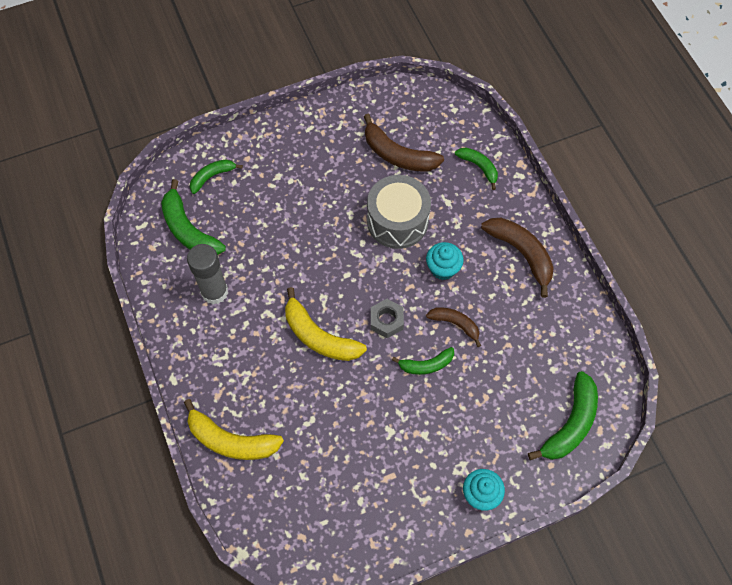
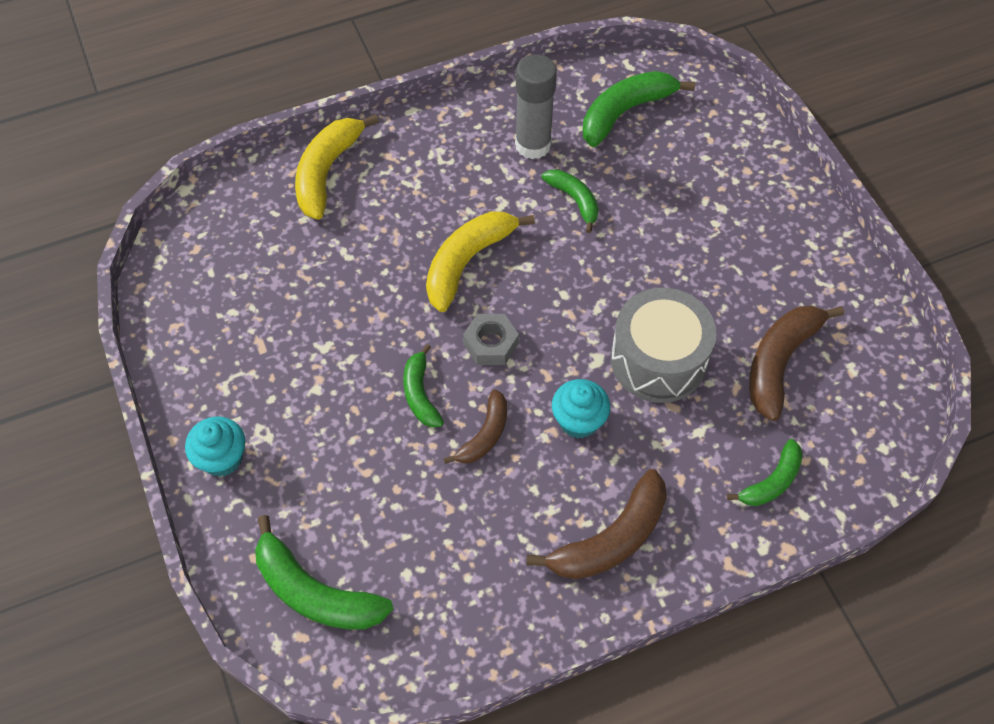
camera: 90 degrees right, 5 degrees down
(212, 176) = (711, 133): green banana -> green banana (574, 200)

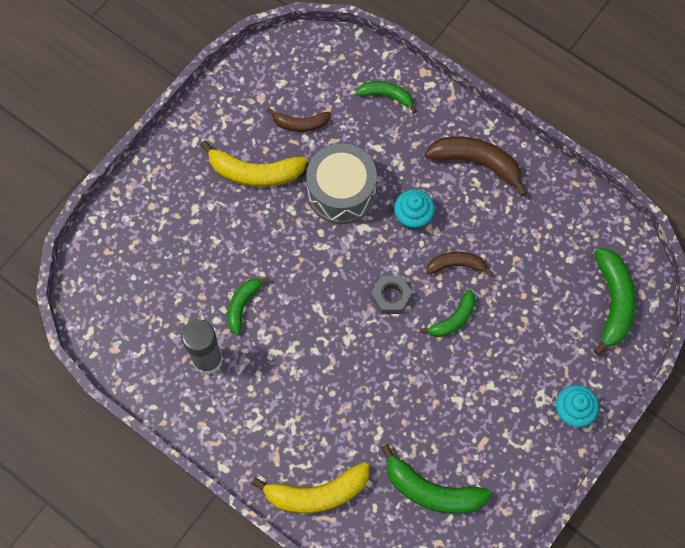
camera: 120 degrees left, 10 degrees up
(468, 262) = (336, 347): yellow banana -> yellow banana (254, 172)
(625, 112) = (140, 311): green banana -> green banana (431, 490)
(780, 361) = (300, 124): brown banana -> brown banana, size x0.60

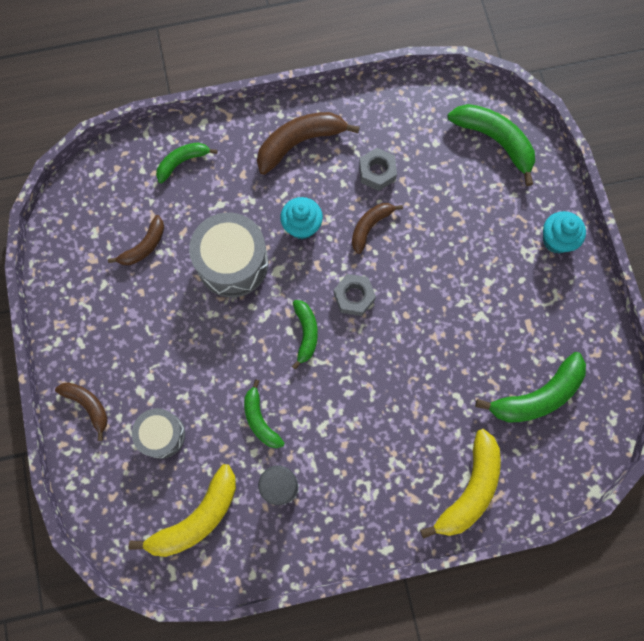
camera: 50 degrees left, 5 degrees up
(156, 184) = (88, 406): none -> brown banana
(176, 248) = (162, 435): none -> grey drum
(254, 172) = (153, 317): yellow banana -> yellow banana (196, 518)
(453, 319) = (412, 265): green banana -> green banana (305, 333)
(505, 236) = (377, 172): none -> grey nut

